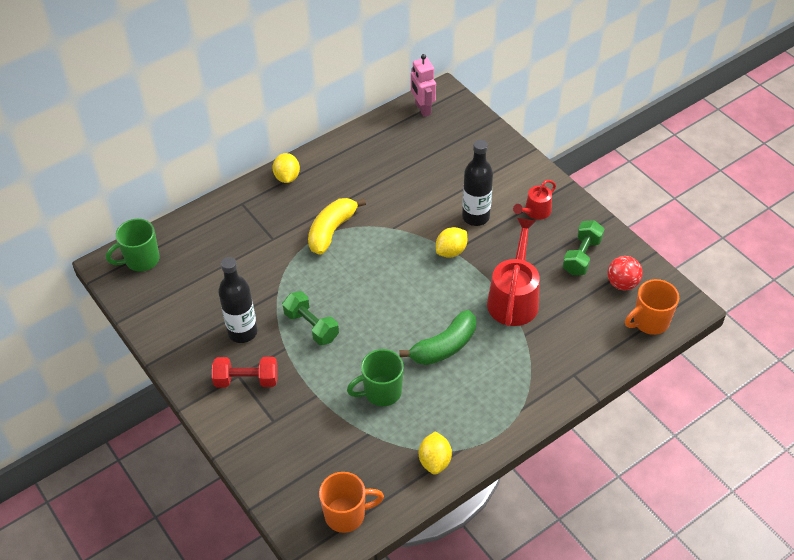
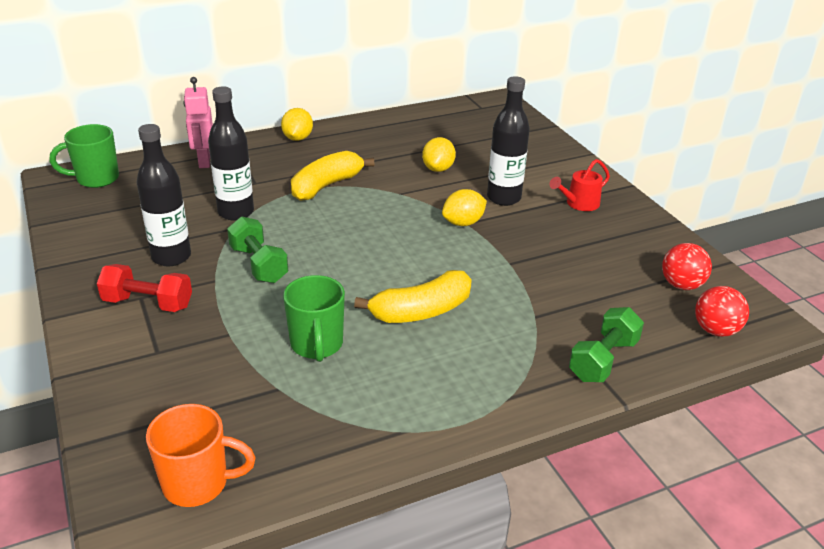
camera: 10 degrees right, 15 degrees down
(271, 275) = (236, 212): none -> black bottle
(381, 392) = (317, 345): green mug -> green mug turned 90 degrees counterclockwise
(422, 109) = (471, 109): pink robot -> pink robot (204, 161)
(435, 461) = (359, 439): yellow lemon -> yellow lemon (438, 169)
(444, 347) = (421, 311): green banana -> yellow banana
(514, 298) = (530, 277): red watering can -> none
(582, 256) = (630, 251): green dumbbell -> green dumbbell (603, 360)
(649, 322) = (715, 330): orange mug -> red ball

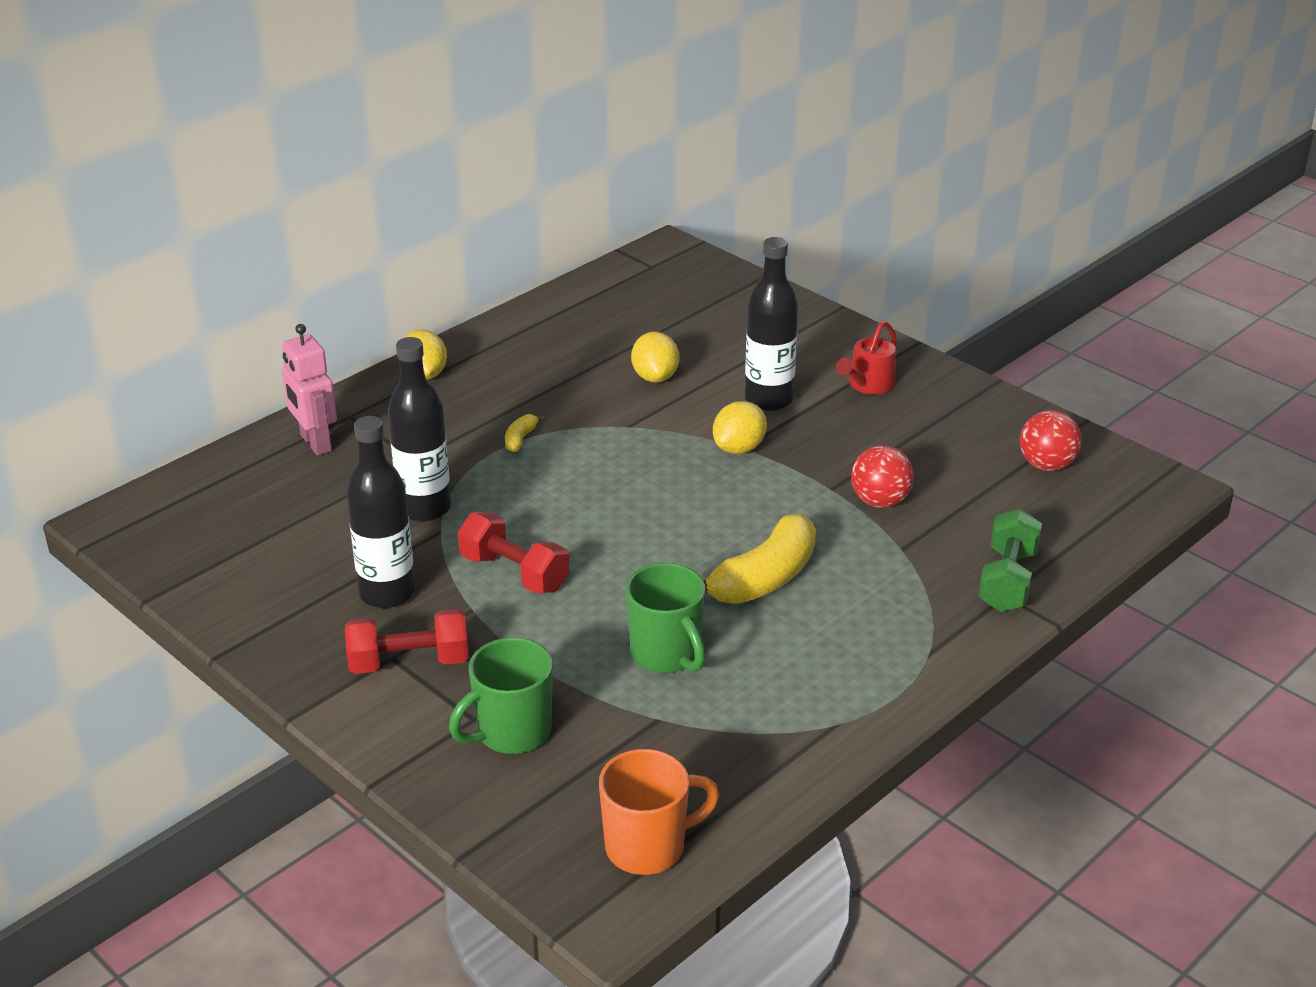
camera: 20 degrees left, 0 degrees up
(96, 179) = (176, 509): green mug -> green mug (511, 733)
(259, 264) = (514, 573): green dumbbell -> red dumbbell
(326, 186) = (520, 439): yellow banana -> yellow banana, size x0.43
(715, 330) = (1111, 511): red ball -> red ball (880, 501)

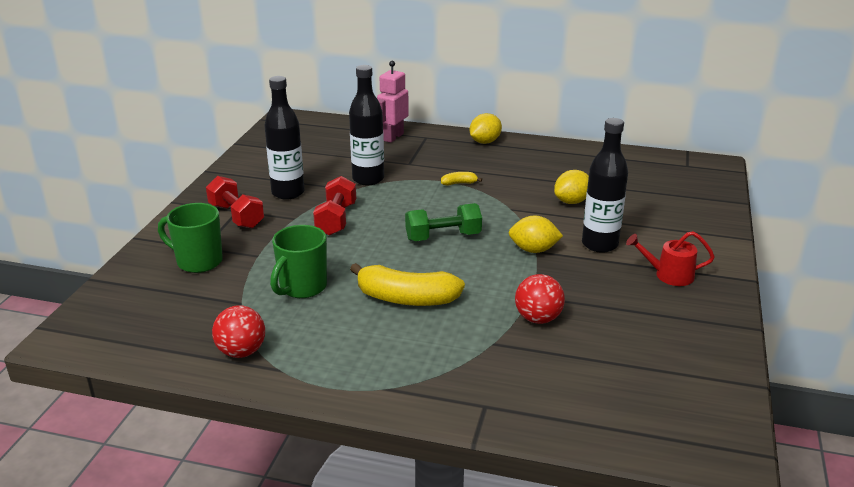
camera: 60 degrees right, 5 degrees down
(648, 847) = (124, 334): orange mug -> none
(1007, 580) = (504, 402): green dumbbell -> green dumbbell (443, 237)
(1046, 465) = (674, 382): red ball -> red ball (241, 352)

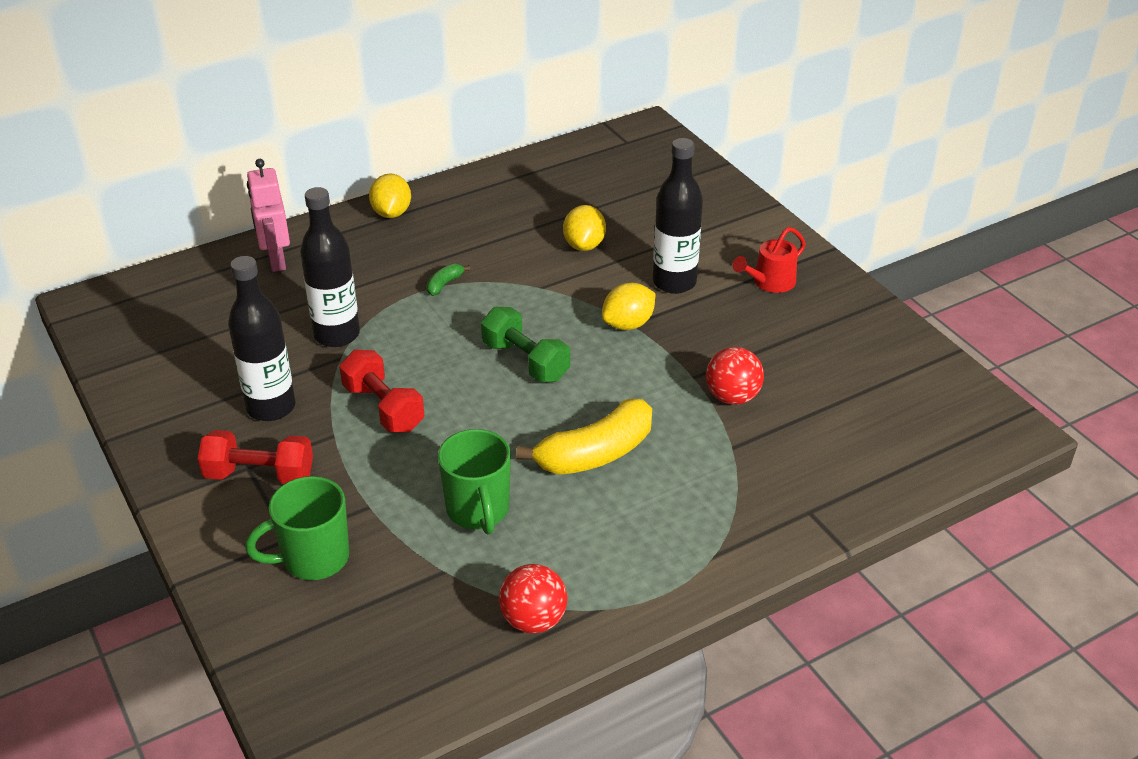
camera: 45 degrees left, 10 degrees up
(443, 237) = (525, 361): green dumbbell -> green dumbbell turned 75 degrees counterclockwise
(459, 183) = (444, 284): yellow banana -> green banana

